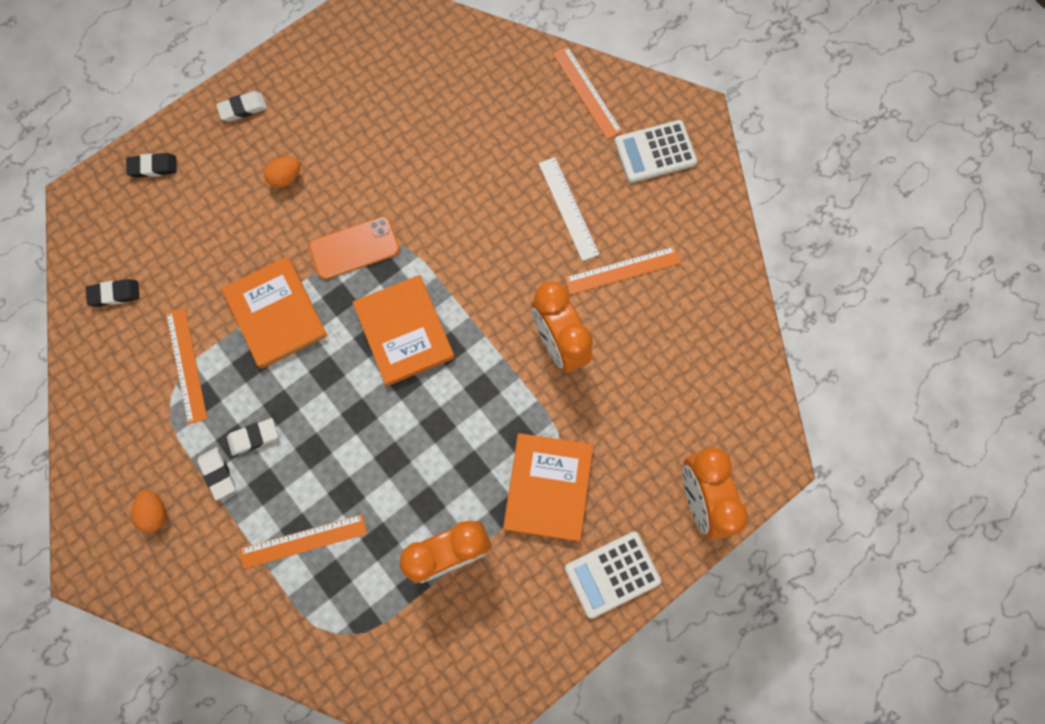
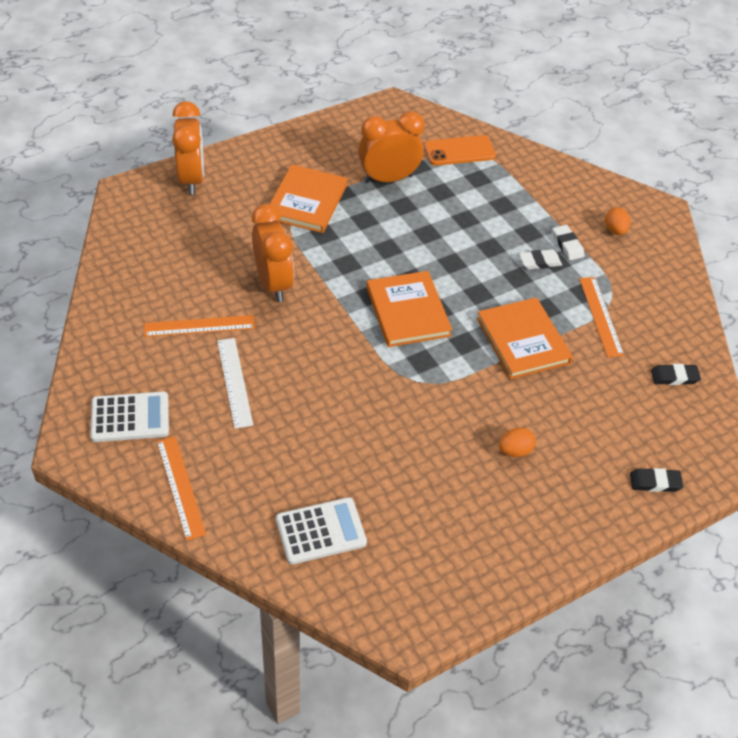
camera: 175 degrees left, 25 degrees down
(243, 108) = (563, 528): white eraser -> none
(303, 541) = (499, 199): orange ruler -> none
(354, 248) = (448, 380): orange phone -> orange phone (459, 151)
(612, 574) = (272, 153): white calculator -> white calculator (321, 531)

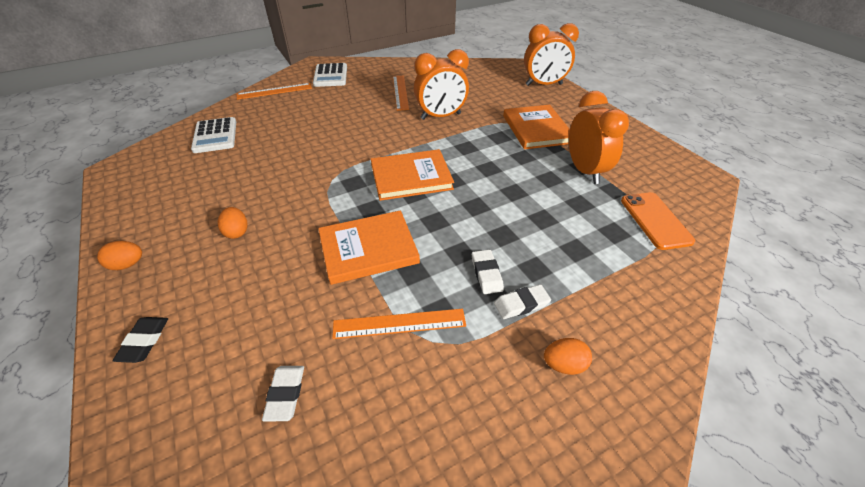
camera: 95 degrees right, 5 degrees down
(234, 382) = (350, 105): white ruler -> none
(307, 201) = (536, 129): orange book -> orange book turned 60 degrees clockwise
(575, 534) = (127, 265): none -> orange egg
(674, 377) = (285, 394): black eraser -> white eraser

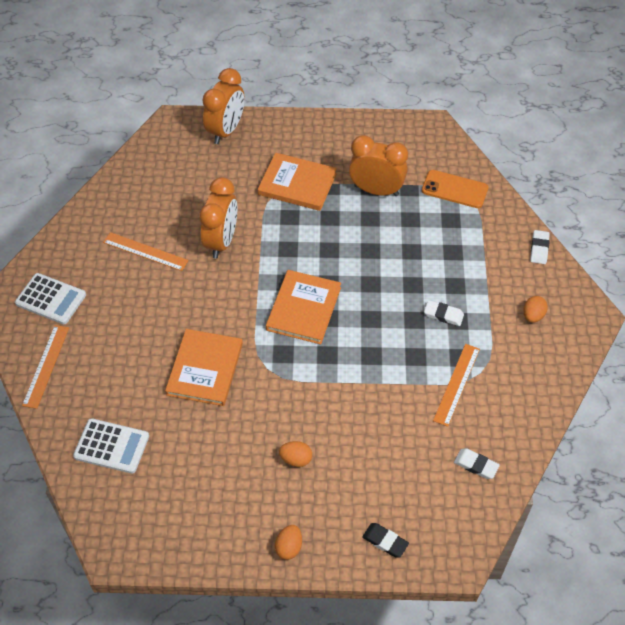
camera: 60 degrees left, 10 degrees up
(368, 249) = (374, 374): orange book -> orange book (205, 369)
(521, 304) = (479, 310): white eraser -> white eraser (539, 249)

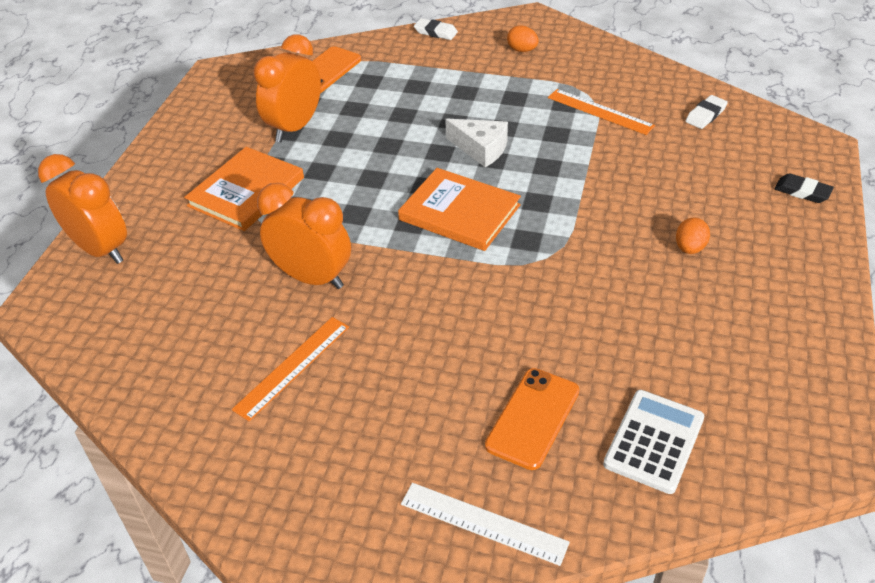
camera: 75 degrees left, 10 degrees down
(46, 366) = (483, 523): orange ruler -> white ruler
(51, 299) = (342, 507): white calculator -> none
(122, 379) = (533, 418): none -> orange phone
(205, 369) = (534, 319): orange book -> none
(289, 547) = (815, 270): orange egg -> none
(381, 309) = (481, 149): none -> white cheese
(385, 541) = (802, 191): black eraser -> black eraser turned 75 degrees clockwise
(443, 315) = (503, 106): white eraser -> none

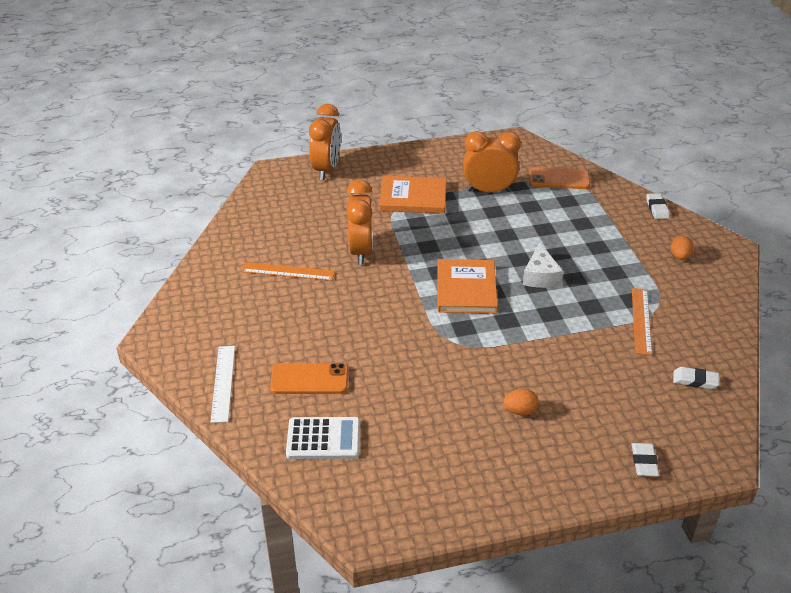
camera: 60 degrees right, 5 degrees down
(802, 191) = (644, 462): black eraser -> white eraser

